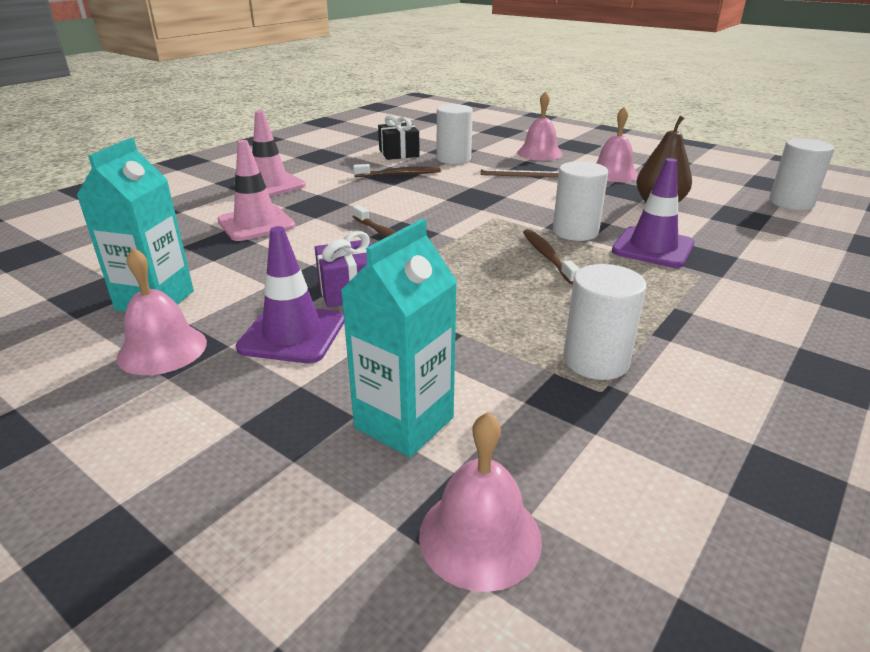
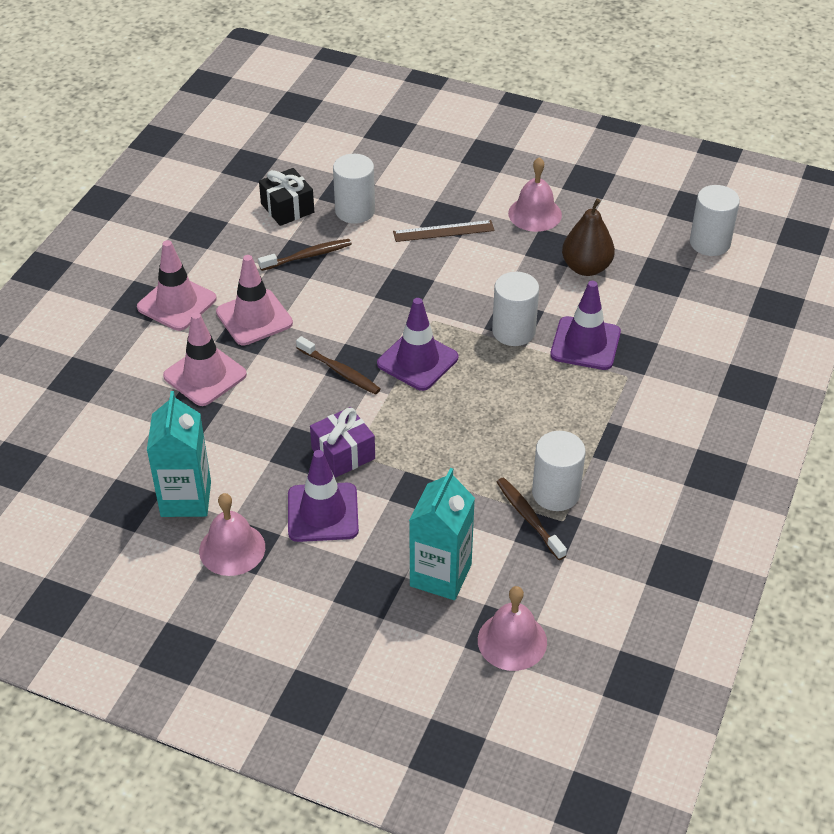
camera: 15 degrees left, 15 degrees up
(329, 198) = (254, 318): none -> pink traffic cone
(467, 238) = (417, 361): none -> purple traffic cone
(539, 153) = (448, 181): pink bell -> none
(547, 257) = (496, 375): brown toothbrush -> brown toothbrush (529, 518)

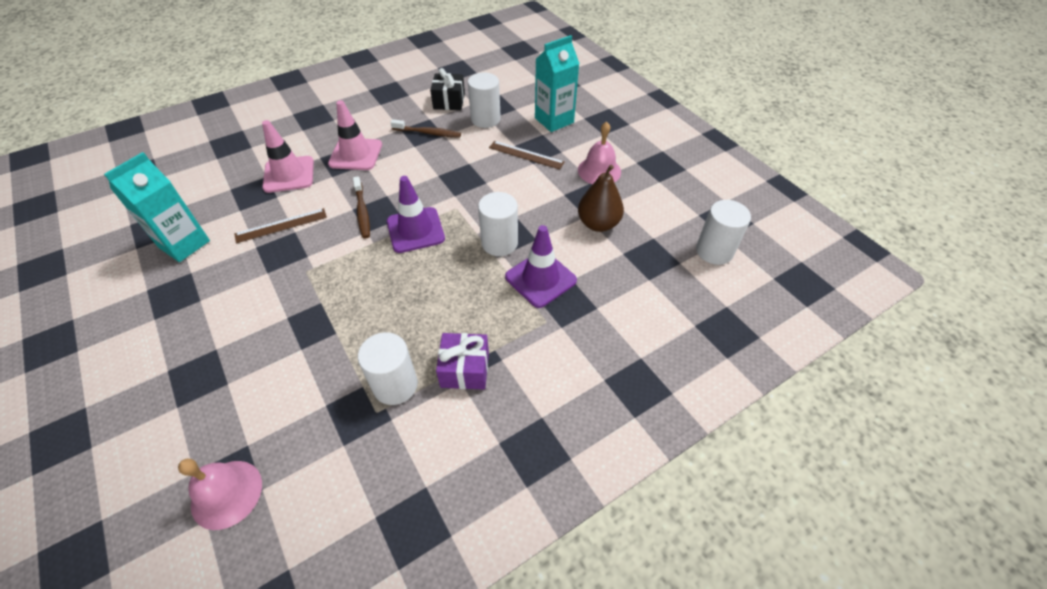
camera: 35 degrees right, 5 degrees up
(177, 303) = (327, 126): pink traffic cone -> none
(232, 549) = (164, 293): pink bell -> none
(269, 428) = (281, 225): none -> brown ruler
(323, 513) = (239, 301): purple traffic cone -> none
(343, 453) = (299, 267): purple gift -> purple gift (465, 369)
(440, 575) = (248, 399): turquoise carton -> turquoise carton (554, 120)
(529, 518) = (355, 393): brown toothbrush -> none

